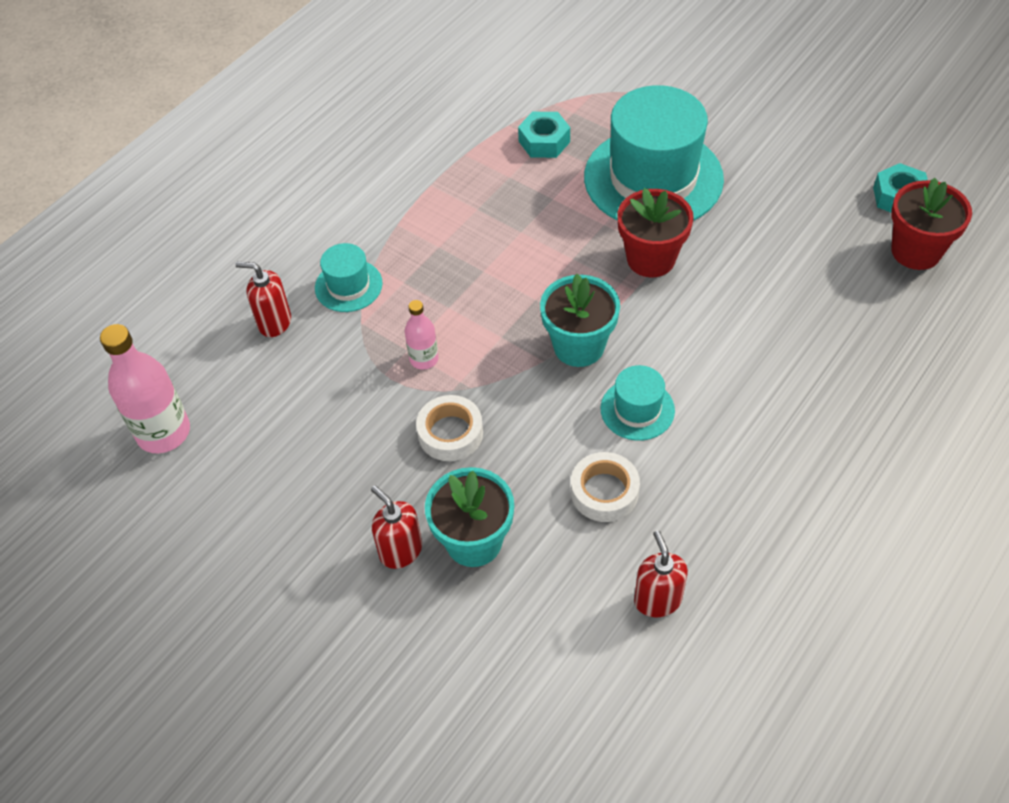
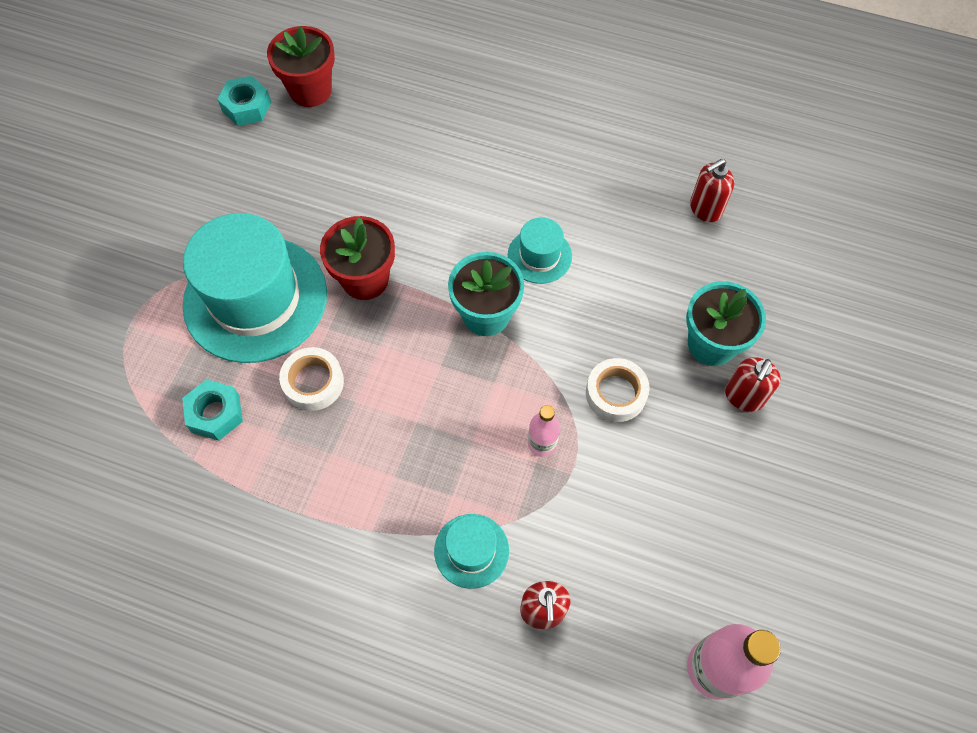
camera: 110 degrees left, 10 degrees up
(604, 492) = (628, 262): white tape -> white tape (313, 382)

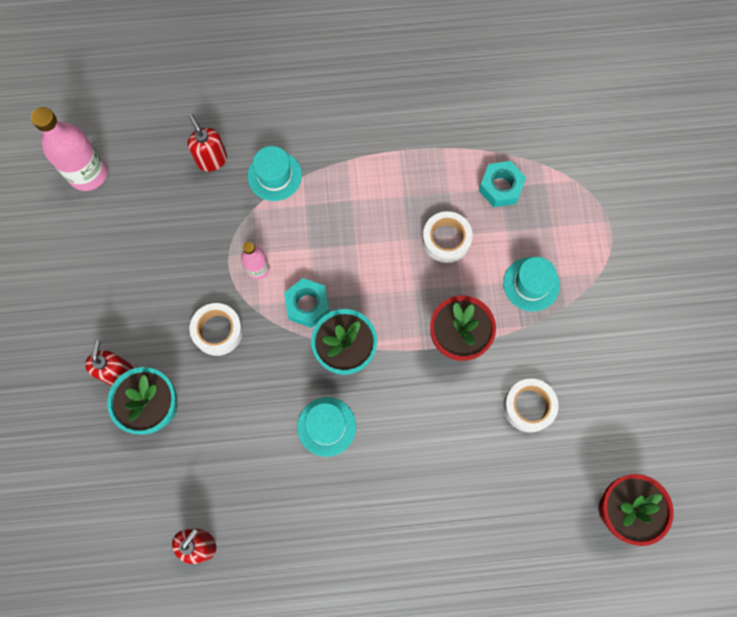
camera: 155 degrees right, 10 degrees up
(247, 107) = (664, 462): turquoise nut -> turquoise nut (307, 305)
(255, 298) = (531, 284): turquoise hat -> turquoise hat, size x0.46
(334, 194) = (529, 406): none -> white tape

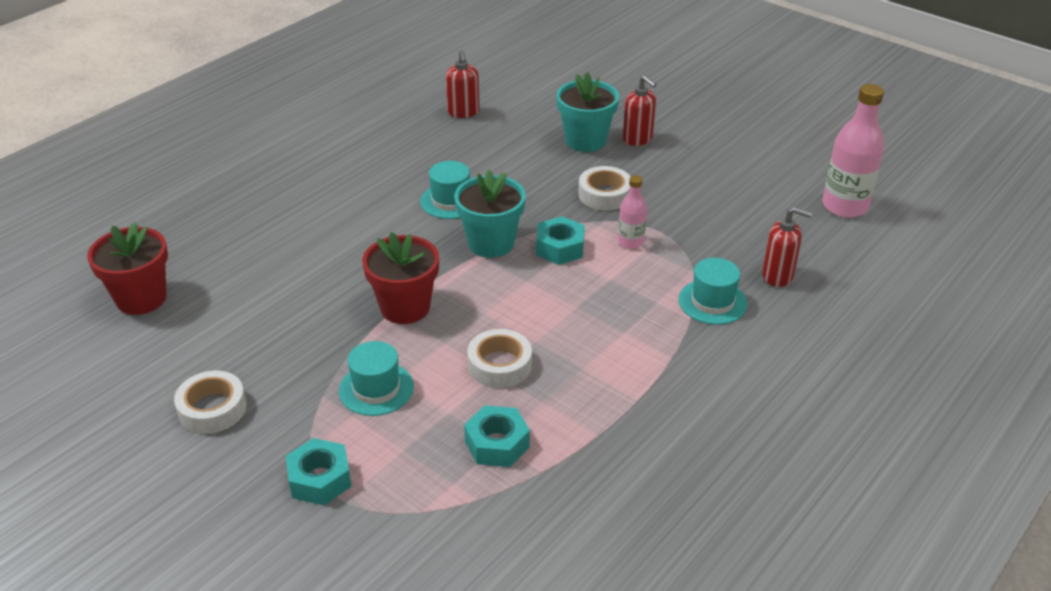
camera: 135 degrees right, 35 degrees down
(529, 406) = (289, 308): white tape -> white tape (212, 409)
(611, 245) = (320, 479): none -> turquoise nut

